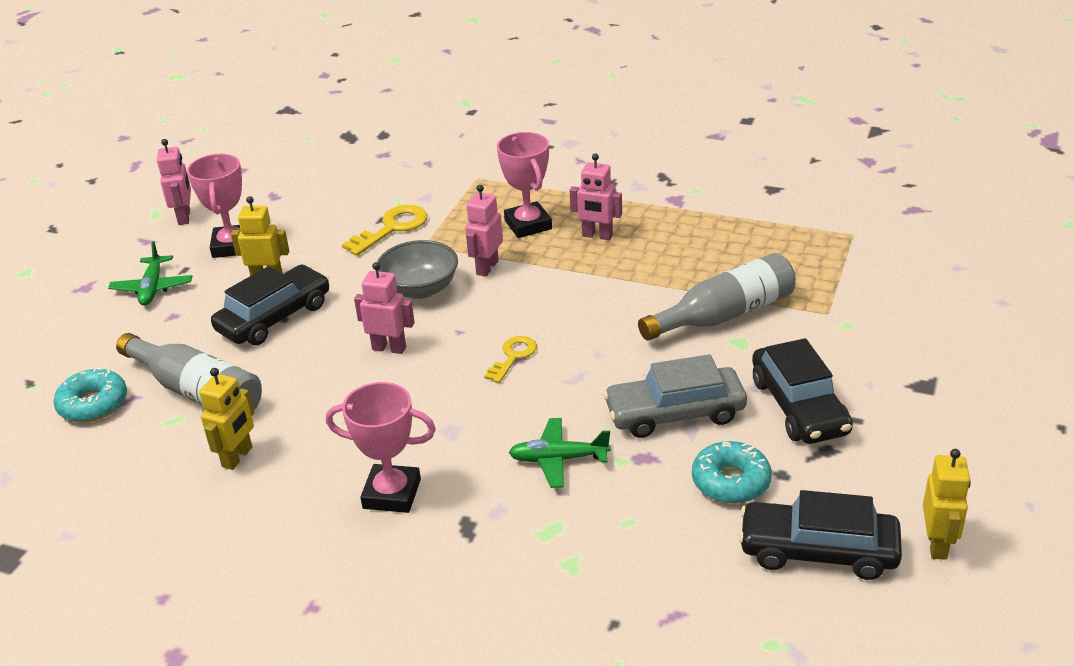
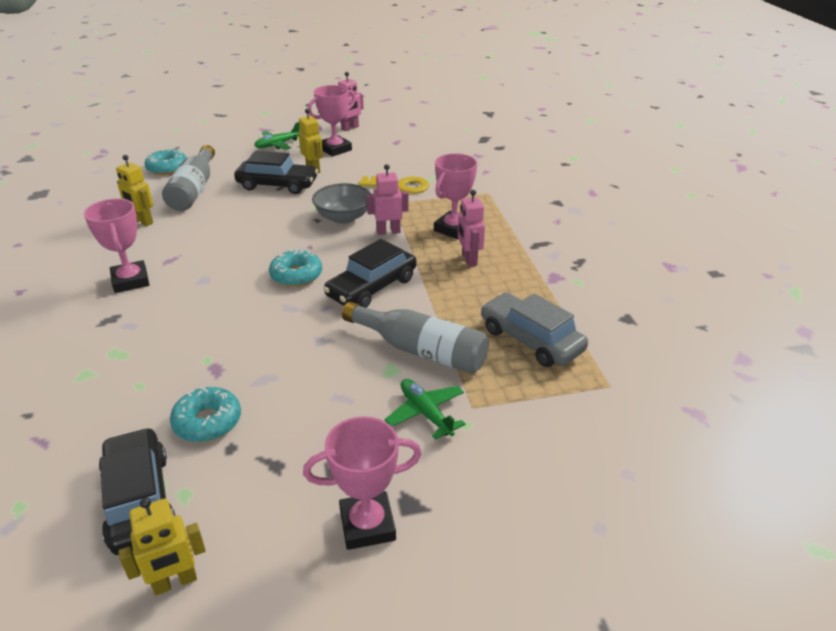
camera: 55 degrees right, 0 degrees up
(237, 457) = (142, 221): yellow robot -> yellow robot turned 45 degrees clockwise
(389, 348) = (274, 229): pink robot -> none
(513, 357) = (296, 275): yellow key -> turquoise donut
(558, 459) = (194, 331): green plane -> green plane (425, 413)
(675, 413) = (276, 366): grey car -> grey car (531, 340)
(799, 406) = (325, 430): black car -> black car (372, 287)
(934, 415) = (367, 525): none -> pink trophy

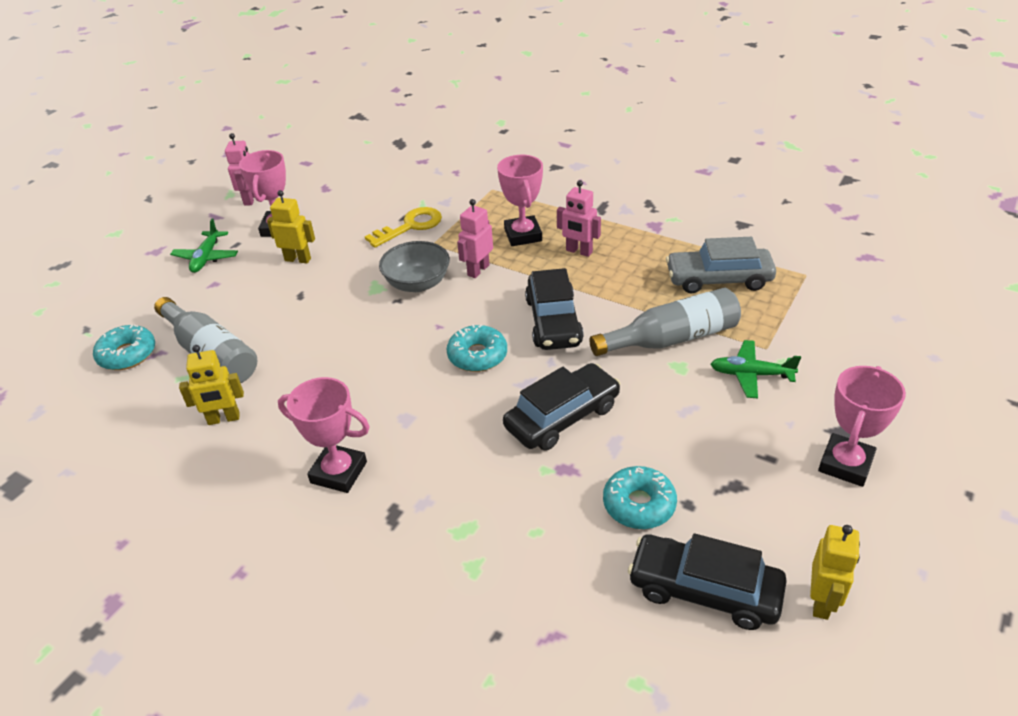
camera: 45 degrees left, 5 degrees up
(277, 185) = (293, 295): black car -> black car (562, 417)

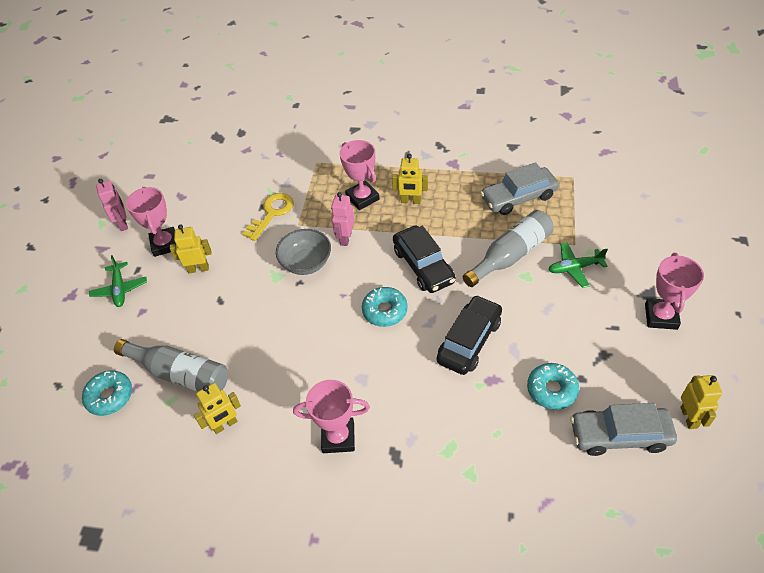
camera: 20 degrees left, 10 degrees up
(579, 251) = (410, 201): pink robot -> yellow robot
(704, 590) = (619, 435): black car -> grey car

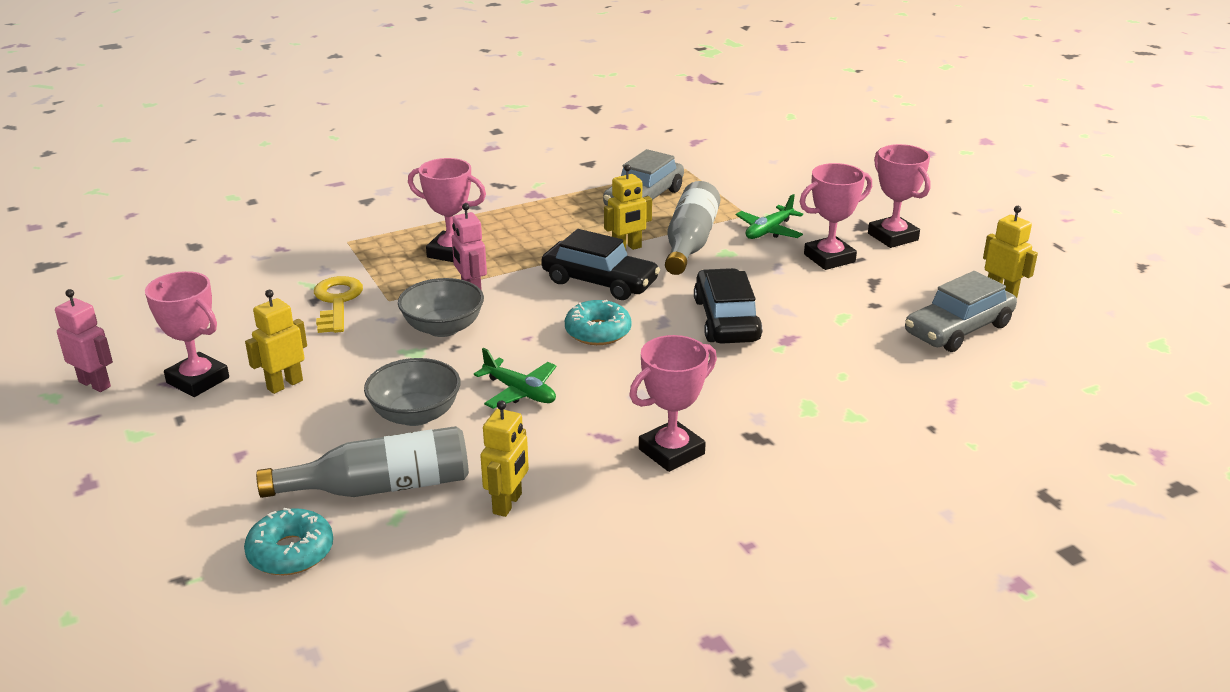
camera: 40 degrees left, 20 degrees down
(120, 289) = (173, 447): green plane -> green plane (520, 392)
(238, 328) = (415, 414): none -> grey bowl
(410, 201) = (518, 237): yellow robot -> yellow robot (627, 249)
(551, 390) = (856, 323): turquoise donut -> none
(592, 316) = (829, 258): none -> pink trophy

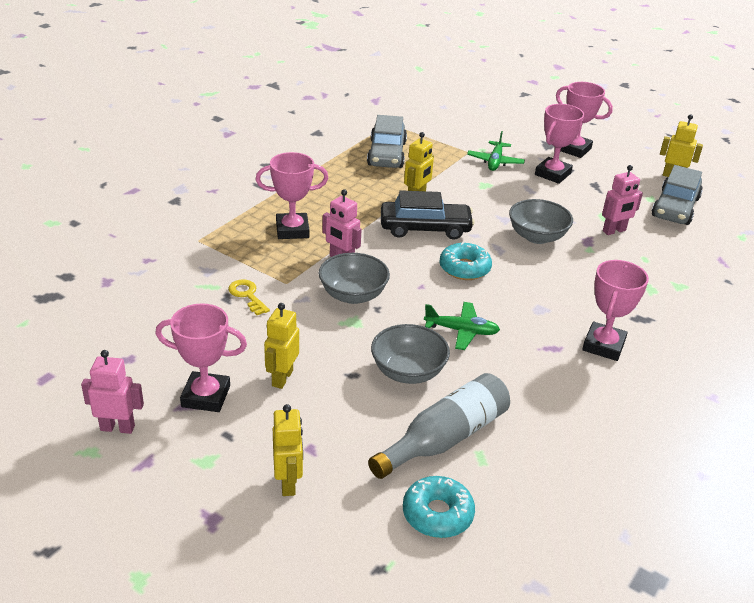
camera: 30 degrees left, 5 degrees up
(337, 302) = (247, 295): yellow key -> yellow key, size x0.66
(508, 504) = (543, 420): yellow robot -> yellow robot (288, 483)
(690, 243) = (454, 182): grey bottle -> none
(726, 320) = (537, 237): black car -> grey bowl
(837, 336) = (614, 231): none -> pink robot

